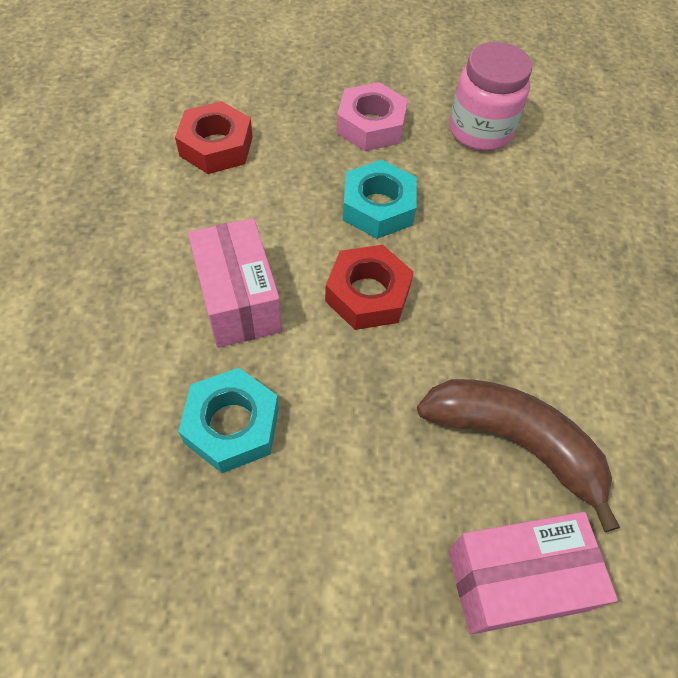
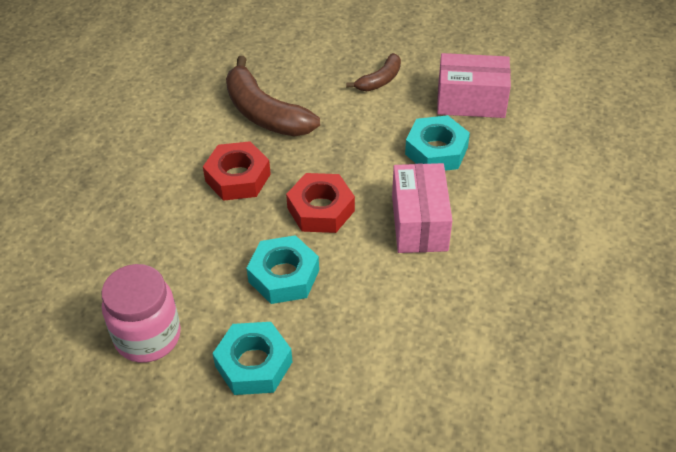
camera: 160 degrees left, 10 degrees down
(216, 146) = (417, 368): red nut -> red nut (238, 177)
(357, 571) = (380, 80): none -> brown banana
(371, 125) = (253, 364): pink nut -> turquoise nut
(515, 580) = (299, 63): pink box -> pink box (471, 101)

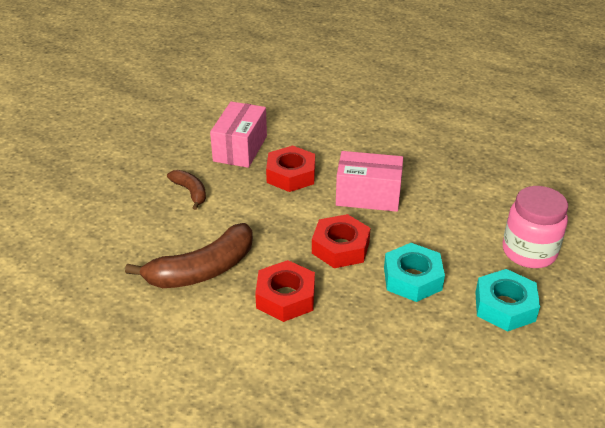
camera: 80 degrees left, 10 degrees down
(148, 336) = (473, 377): pink jar -> pink jar (529, 252)
(436, 151) = (291, 175): turquoise nut -> red nut

